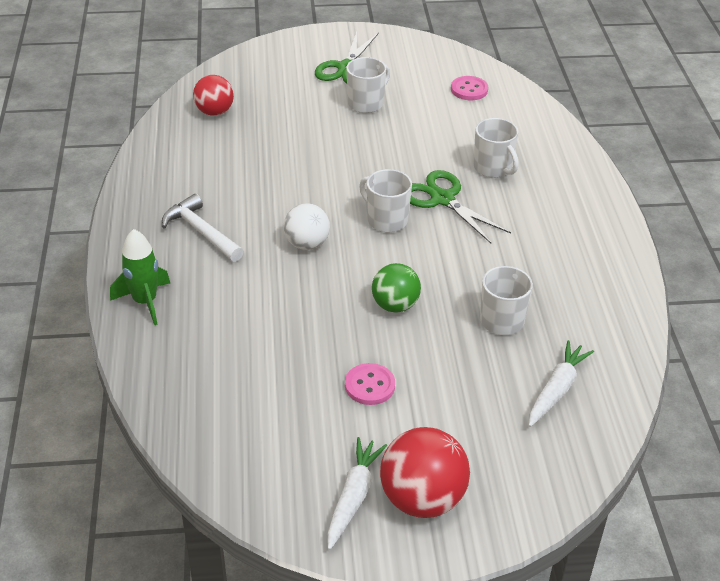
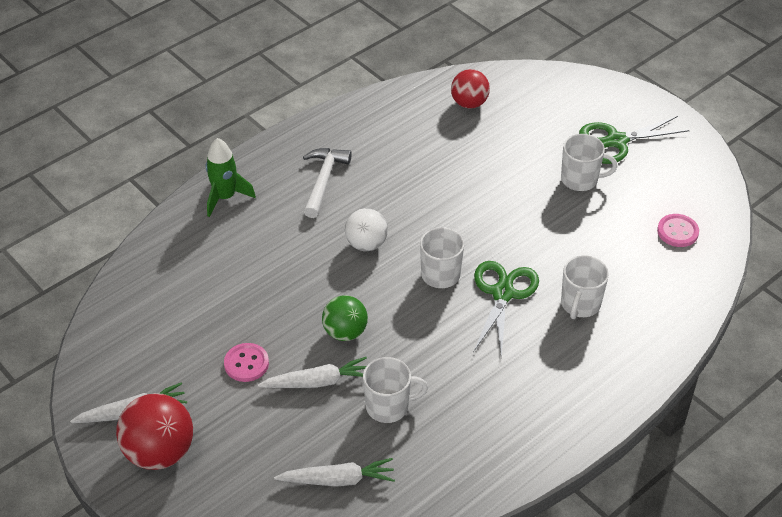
camera: 55 degrees right, 5 degrees up
(435, 350) = (317, 382): none -> white carrot

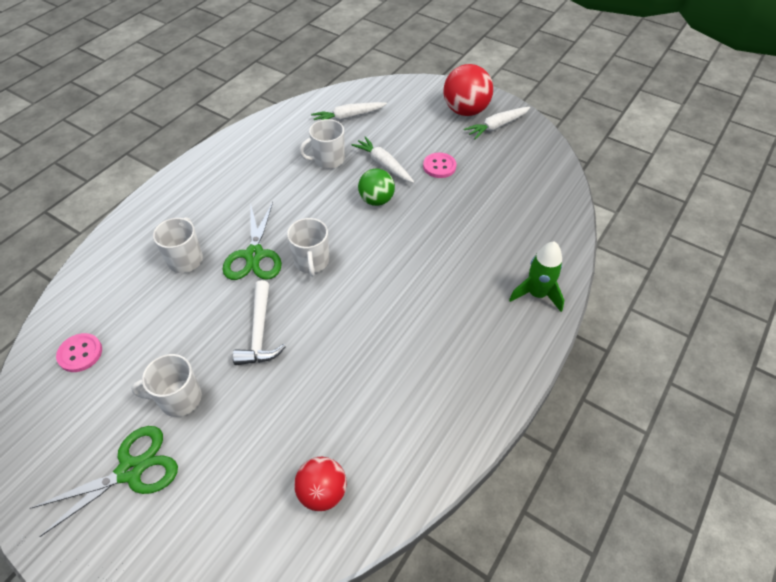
camera: 165 degrees right, 5 degrees up
(317, 382) = (383, 165): white carrot -> white carrot turned 75 degrees clockwise
(323, 180) = (453, 334): white hammer -> white hammer (260, 332)
(366, 244) = (385, 275): white ball -> none

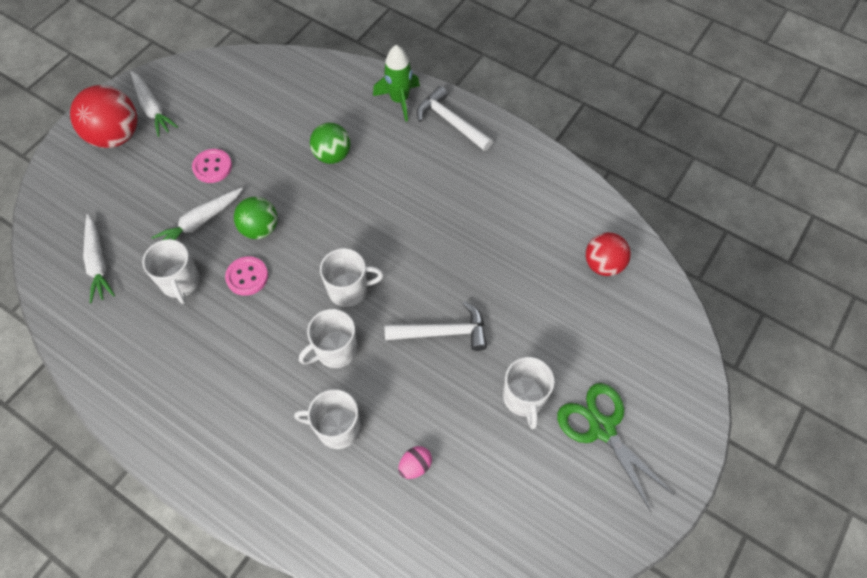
camera: 90 degrees left, 10 degrees up
(80, 353) = (473, 520): pink button -> pink button (247, 277)
(139, 312) = (415, 466): none -> pink egg
(254, 255) = (335, 350): green scissors -> white mug
(458, 243) = (332, 155): none -> green ball
(514, 341) = (450, 122): none -> white hammer

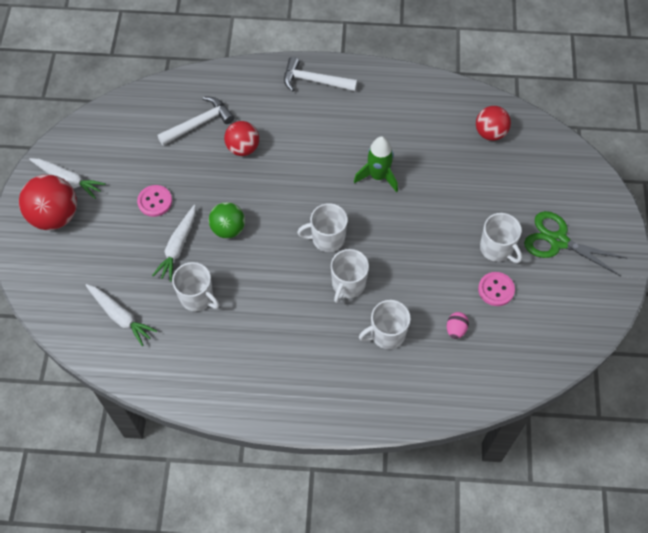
camera: 30 degrees left, 0 degrees up
(247, 277) = (245, 267): pink button -> pink button (496, 289)
(332, 155) = (243, 148): green ball -> red ball
(349, 290) = (327, 238): white mug -> white mug turned 150 degrees counterclockwise
(399, 100) = (263, 82): green rocket -> green rocket (378, 176)
(443, 332) = (413, 233): white hammer -> white hammer (199, 123)

